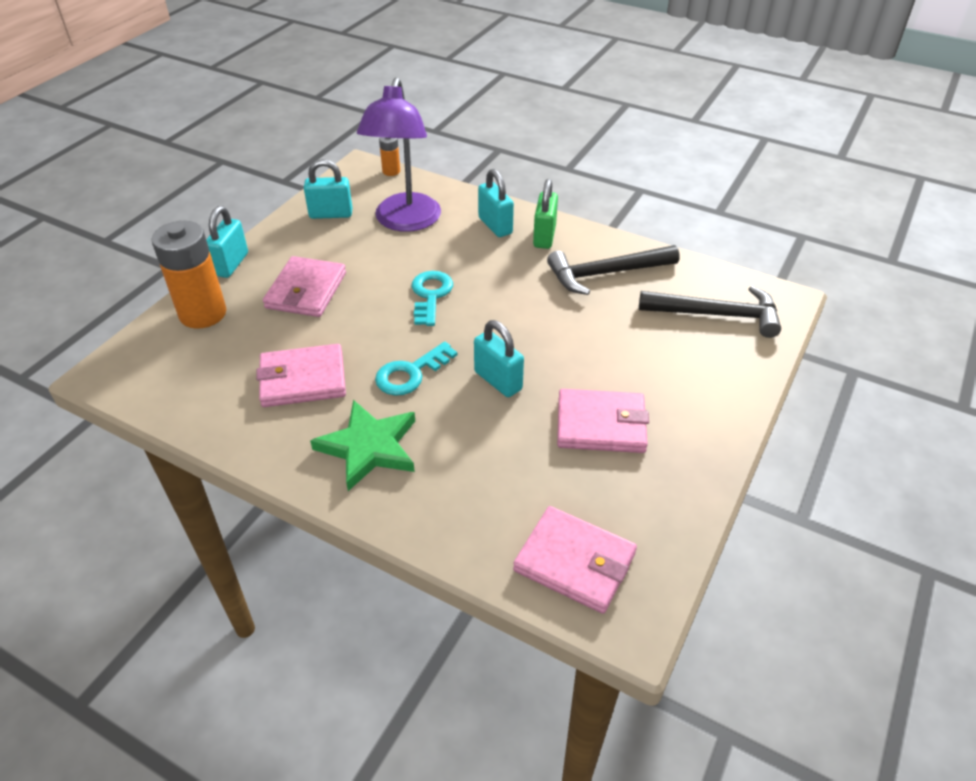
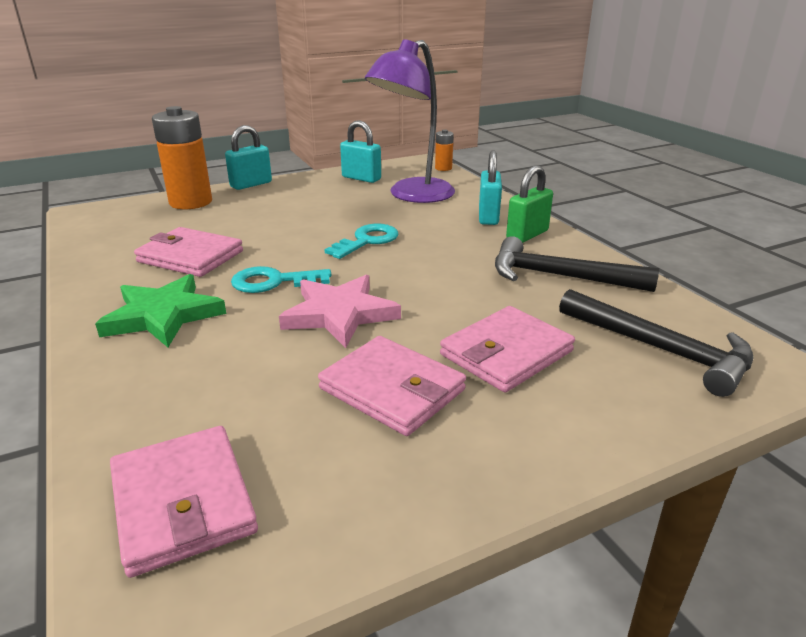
camera: 35 degrees right, 15 degrees down
(306, 290) = (277, 211): pink wallet -> pink wallet (506, 353)
(498, 380) = (339, 314): turquoise padlock -> pink star

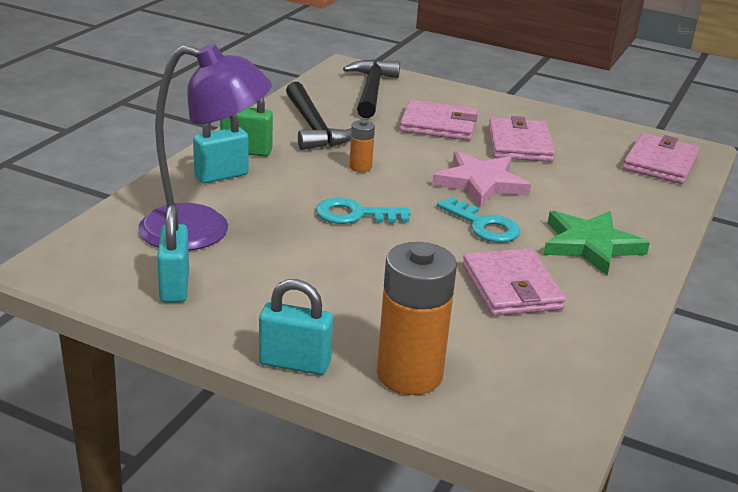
camera: 130 degrees left, 0 degrees up
(443, 168) = (69, 242): orange battery -> orange battery (360, 167)

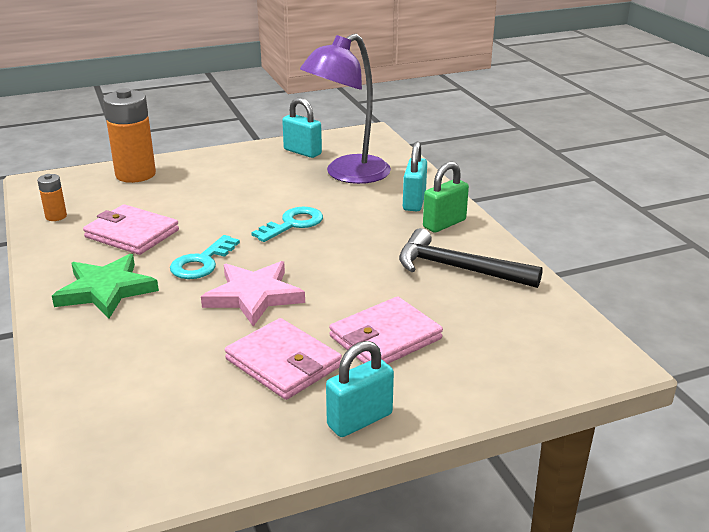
camera: 135 degrees right, 0 degrees up
(294, 363) = (194, 156): turquoise padlock -> turquoise padlock (360, 420)
(360, 167) = (356, 256): orange battery -> orange battery (56, 216)
(371, 91) = (518, 341): black hammer -> none
(483, 225) = (202, 262): turquoise key -> turquoise key turned 60 degrees counterclockwise
(660, 163) = (115, 436): pink wallet -> none

